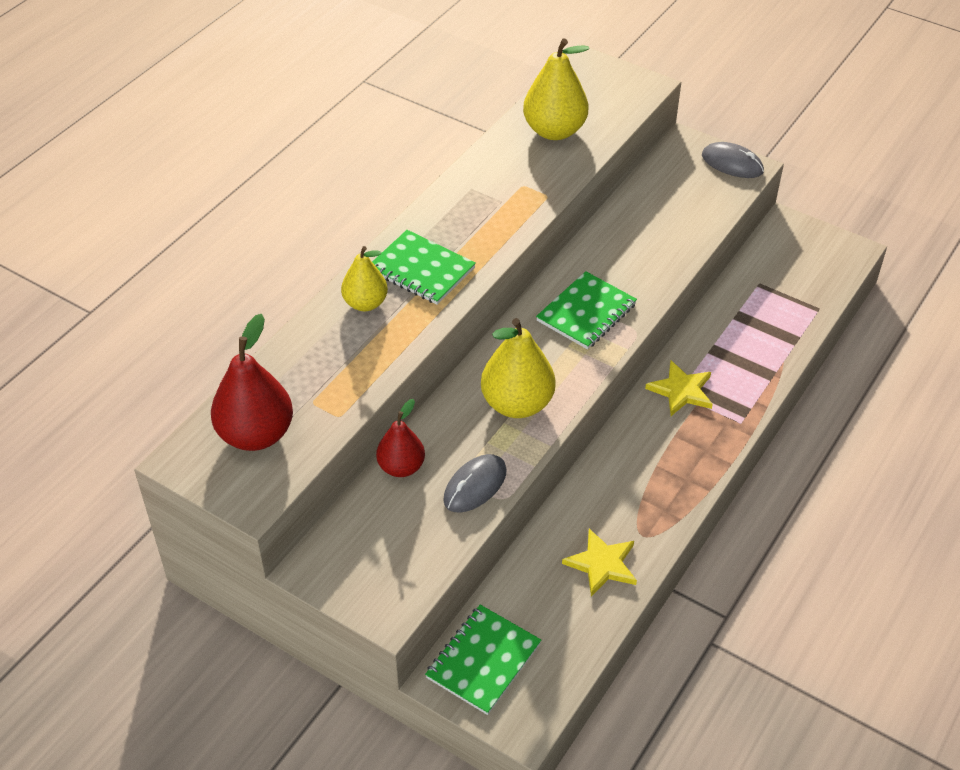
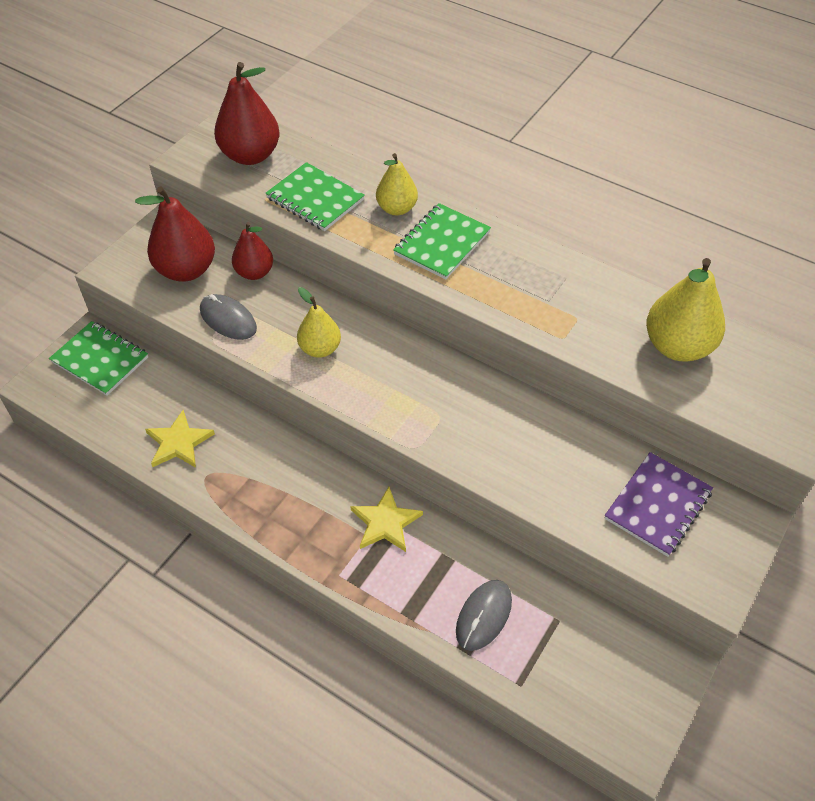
camera: 90 degrees right, 5 degrees up
(393, 534) = (186, 270): none -> red pear
(517, 404) = (320, 349): yellow pear -> yellow pear, size x0.63
(586, 312) = (442, 405): green notebook -> green notebook (315, 199)
(679, 189) = (657, 505): none -> purple notebook
(732, 163) = (720, 570): grey mouse -> grey mouse (483, 616)

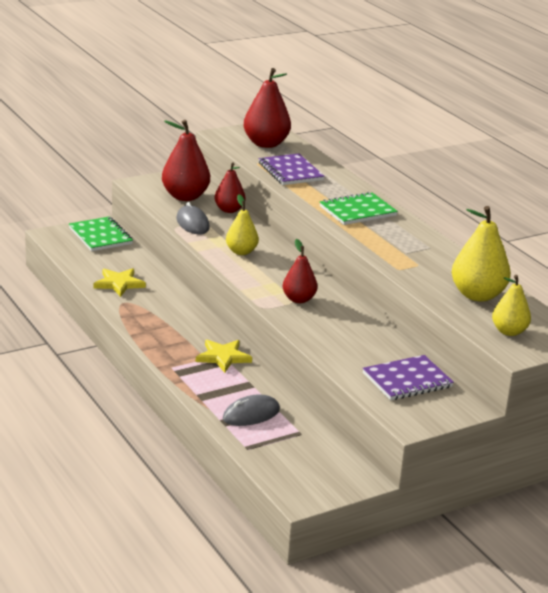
camera: 25 degrees right, 25 degrees down
(315, 199) = (290, 172): green notebook -> purple notebook
(396, 208) = (342, 190): yellow pear -> yellow pear (509, 331)
(443, 410) = (298, 299): none -> red pear

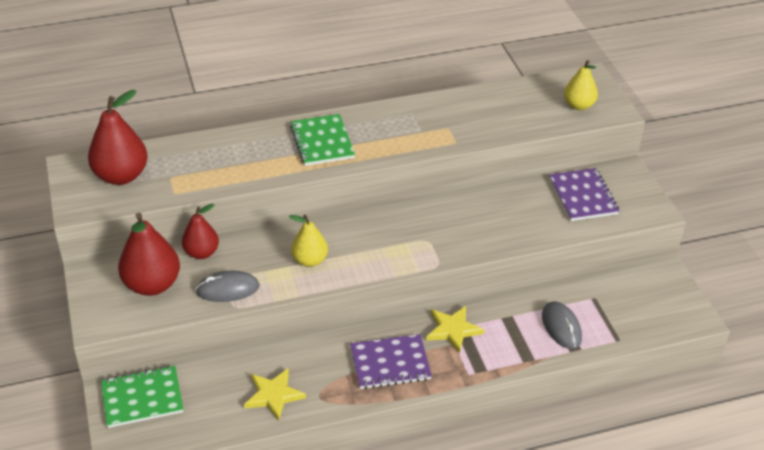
camera: 75 degrees left, 15 degrees up
(290, 172) = (208, 171): purple notebook -> purple notebook (390, 363)
(298, 299) = (425, 236): red pear -> none
(477, 295) = (512, 107): yellow pear -> none

